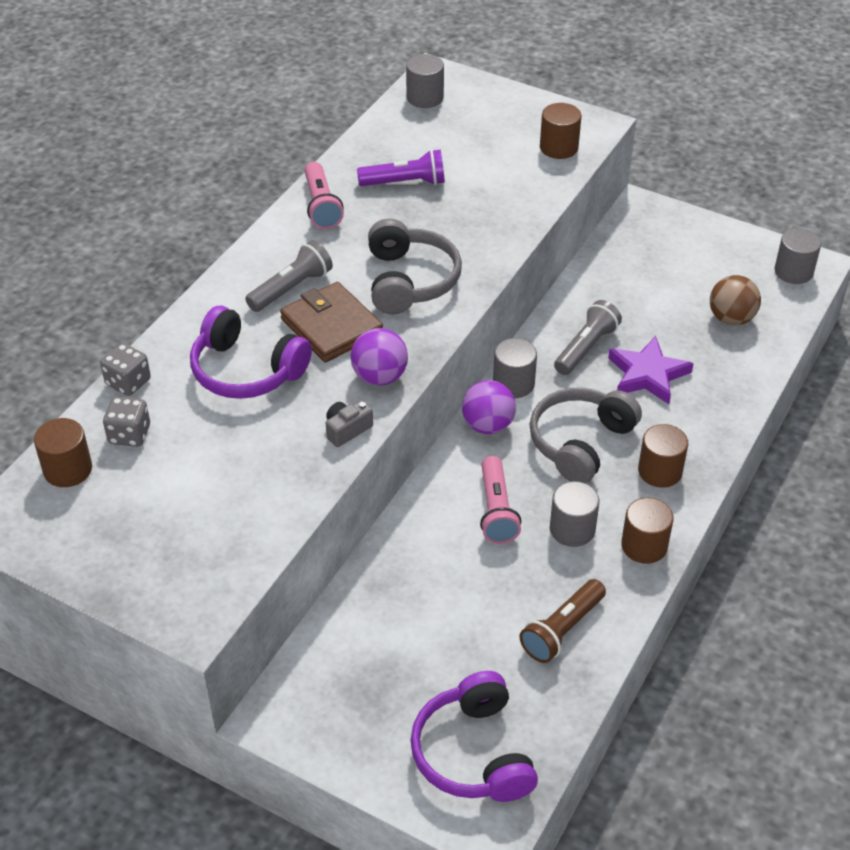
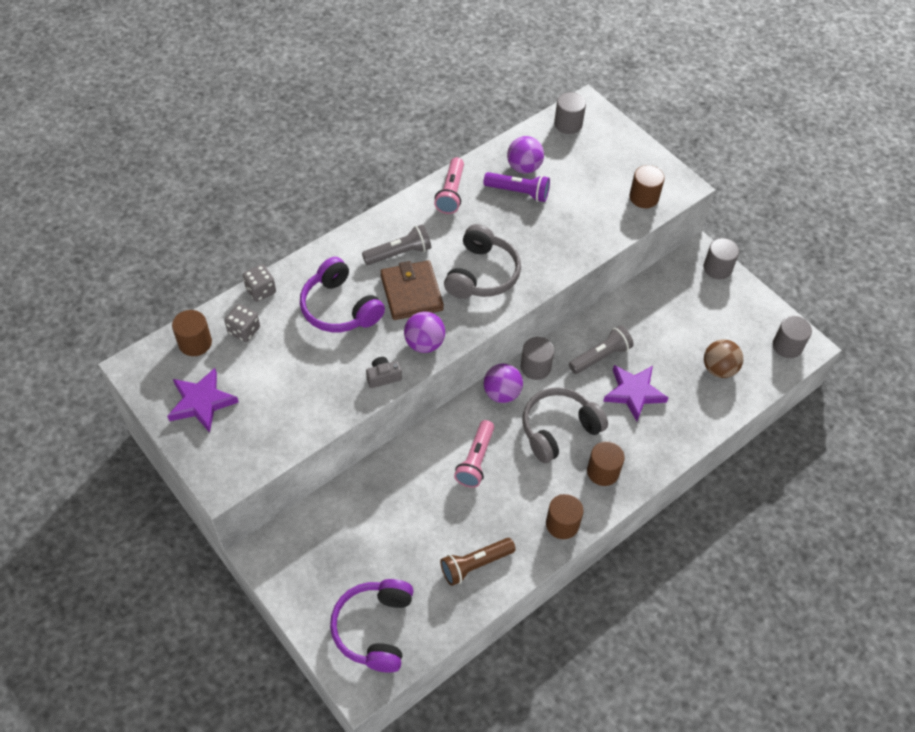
camera: 20 degrees right, 10 degrees up
(114, 536) = (201, 402): none -> purple star
(397, 155) = (524, 167): none -> purple ball
(572, 529) = (519, 493): grey cylinder -> grey cylinder (717, 268)

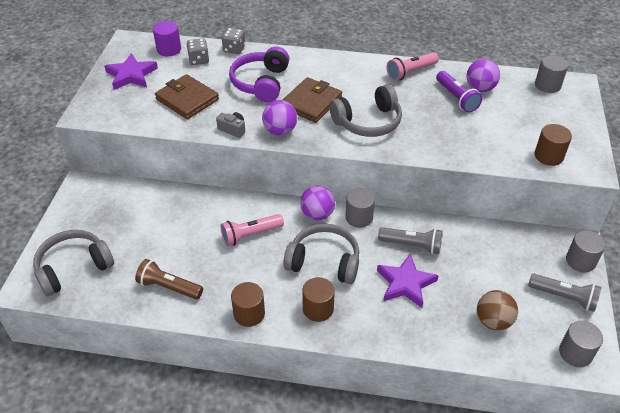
camera: 50 degrees right, 10 degrees down
(195, 343) = (169, 49): brown cylinder -> purple cylinder
(297, 382) = (187, 99): none -> brown wallet
(374, 628) = (73, 268): purple headphones -> grey headphones
(399, 253) = (333, 80): grey flashlight -> grey flashlight (564, 297)

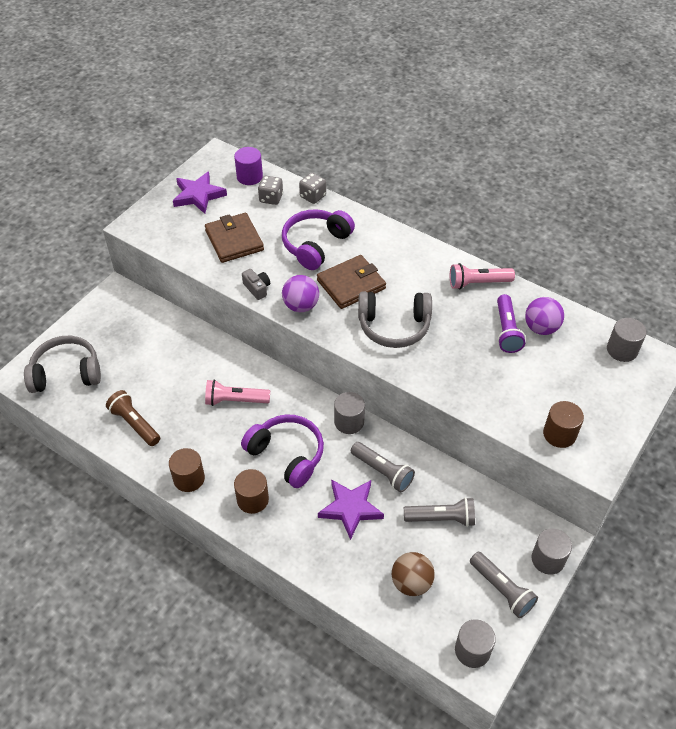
camera: 25 degrees right, 5 degrees up
(317, 214) = (310, 403): purple ball -> none
(324, 261) = (287, 454): grey headphones -> purple headphones
(482, 262) = (441, 518): none -> grey flashlight

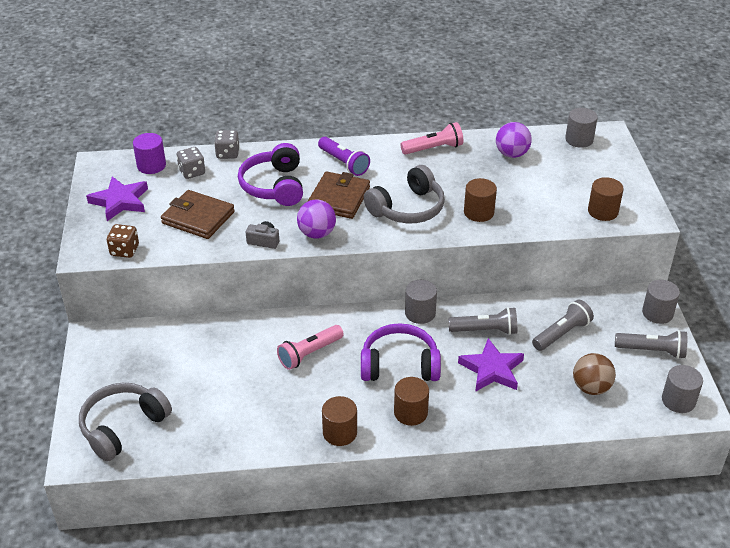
camera: 40 degrees left, 10 degrees down
(135, 424) = (241, 424): brown flashlight -> none
(160, 238) = (124, 250): none -> brown dice
(447, 366) = (478, 212): none -> brown cylinder
(478, 283) = (433, 148): pink flashlight -> pink flashlight turned 150 degrees counterclockwise
(506, 330) = (491, 168): purple flashlight -> purple flashlight (343, 163)

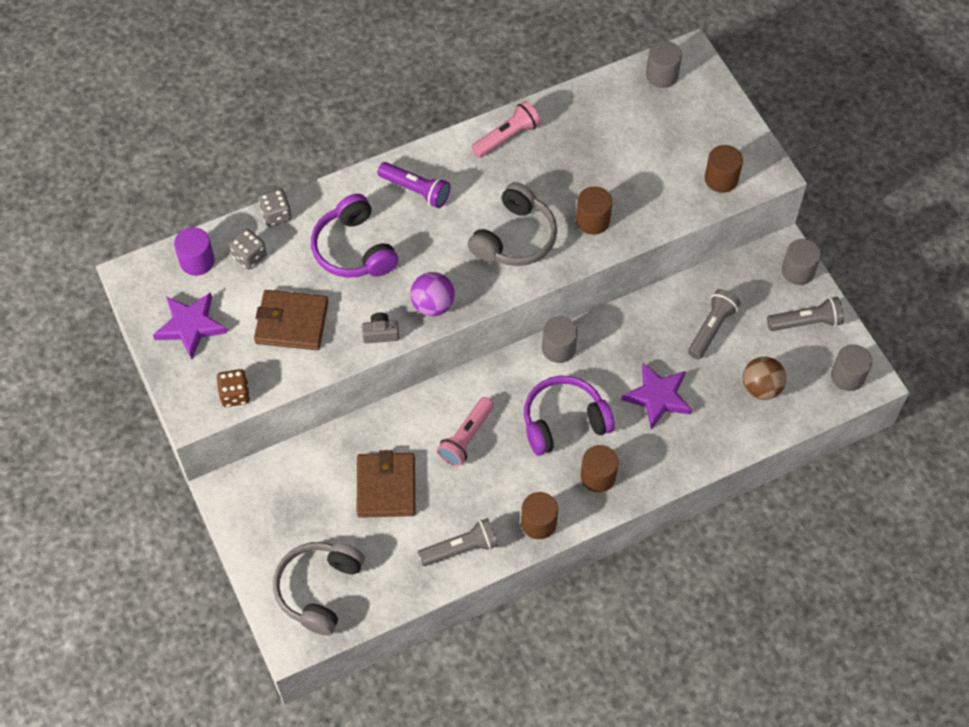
camera: 20 degrees left, 20 degrees up
(338, 198) = (433, 246): brown wallet -> brown wallet (386, 487)
(485, 330) = (633, 349): grey flashlight -> grey flashlight (461, 548)
(511, 154) = (596, 120): purple ball -> none

